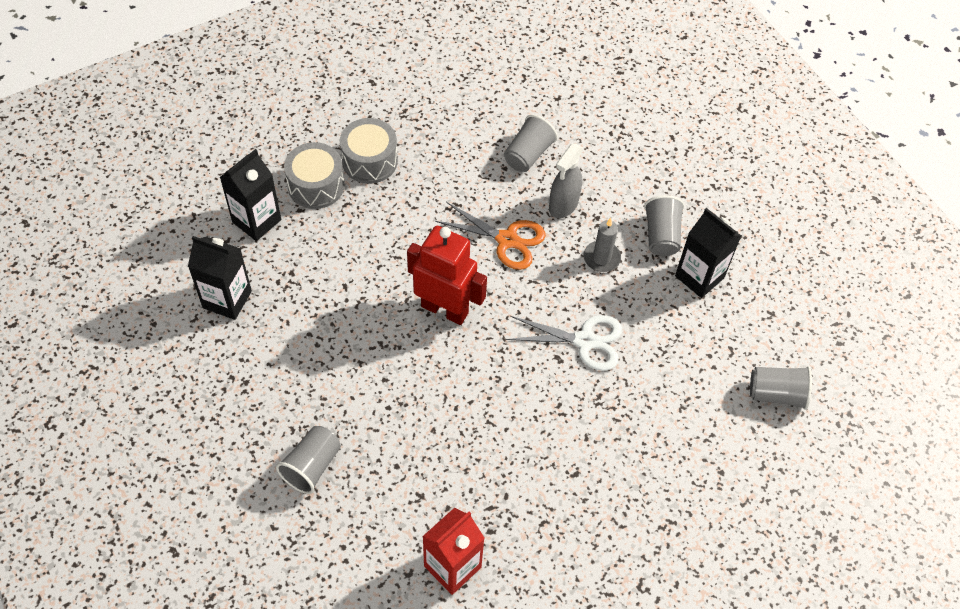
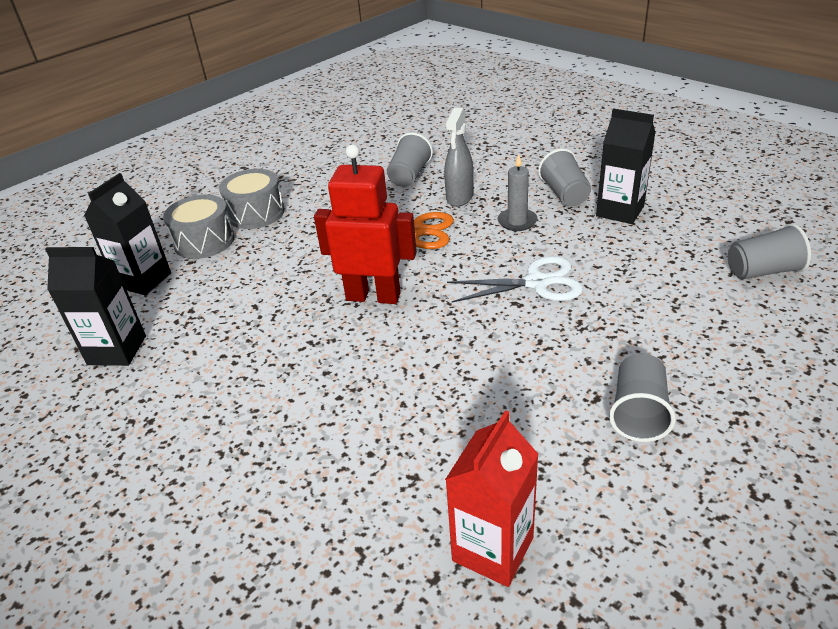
camera: 10 degrees left, 20 degrees down
(312, 466) = (256, 485): grey cup -> grey cup (638, 413)

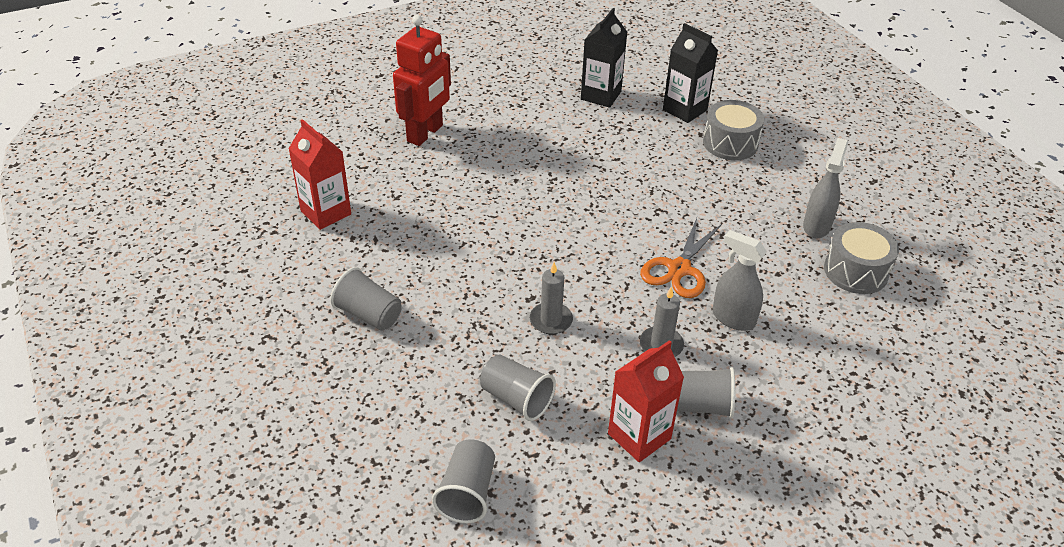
camera: 105 degrees right, 5 degrees up
(256, 213) = (767, 177): grey drum -> grey drum (855, 271)
(319, 181) = (816, 226): none -> grey spray bottle
(373, 296) = (591, 220): red robot -> red robot (425, 134)
(409, 176) = (801, 294): grey cup -> grey cup (516, 399)
(536, 283) = (551, 320): white scissors -> grey candle
(620, 211) = (639, 436): black carton -> red carton

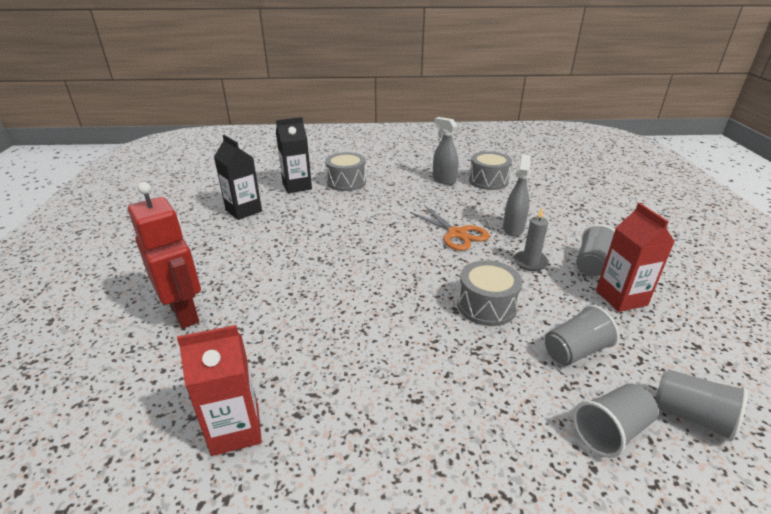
camera: 65 degrees left, 10 degrees down
(369, 314) = (429, 431): grey cup -> grey cup (611, 431)
(551, 320) = (486, 306): grey candle -> grey drum
(733, 318) = (513, 228): grey spray bottle -> grey spray bottle turned 135 degrees clockwise

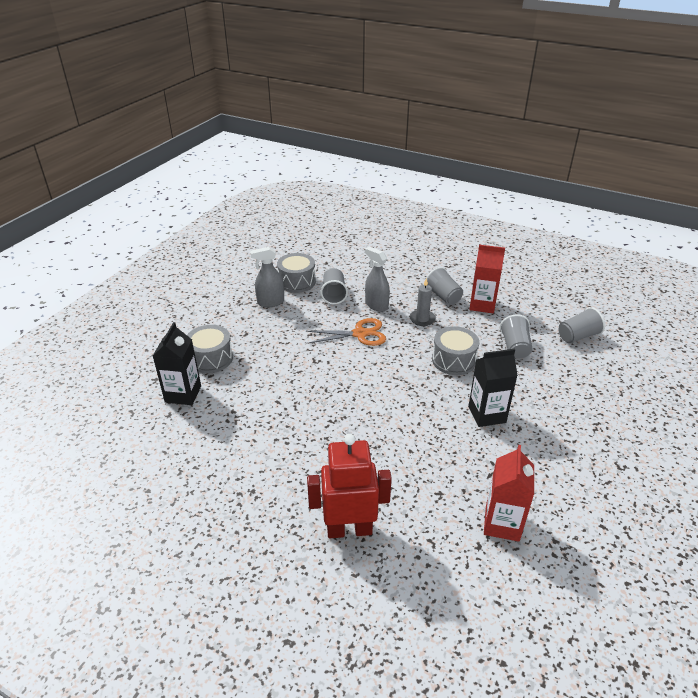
camera: 60 degrees left, 5 degrees up
(243, 211) = (197, 448): black carton -> black carton (487, 414)
(611, 431) = (575, 367): grey cup -> grey cup (334, 294)

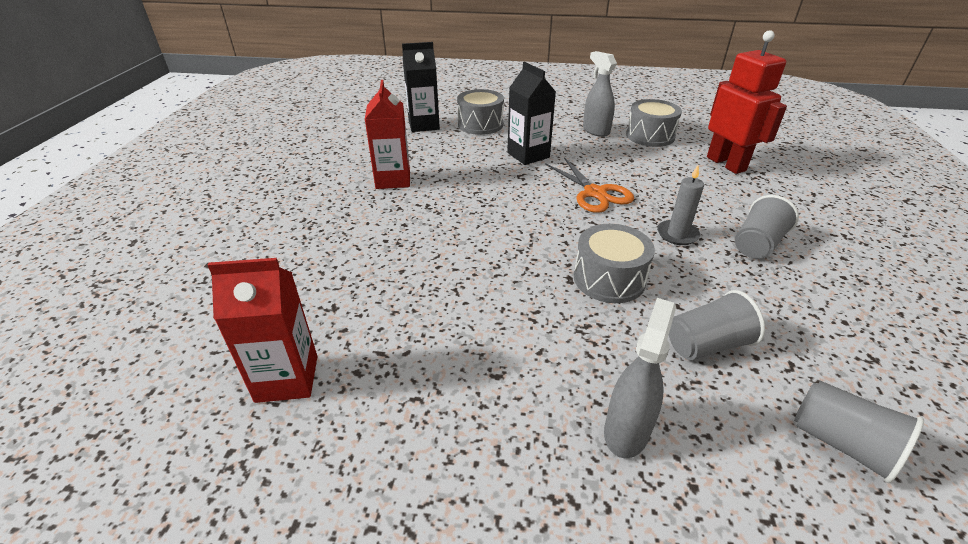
camera: 70 degrees right, 0 degrees up
(334, 294) = (653, 161): grey cup -> none
(349, 529) = (267, 249): red robot -> red robot (726, 164)
(376, 305) = (666, 193): grey spray bottle -> grey spray bottle (626, 431)
(482, 305) = (785, 288): red carton -> red carton (393, 180)
(487, 414) = (508, 332): black carton -> black carton (528, 155)

